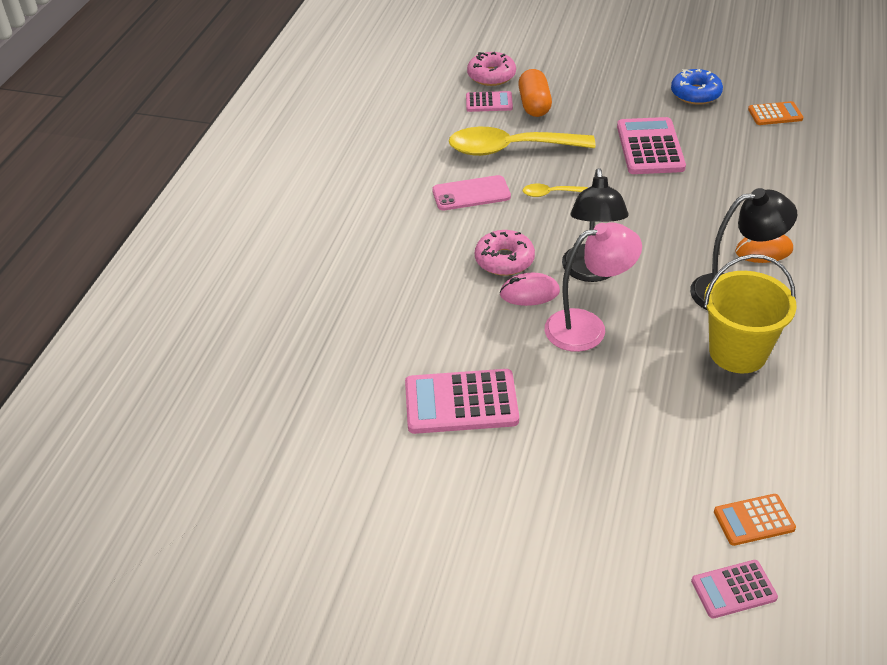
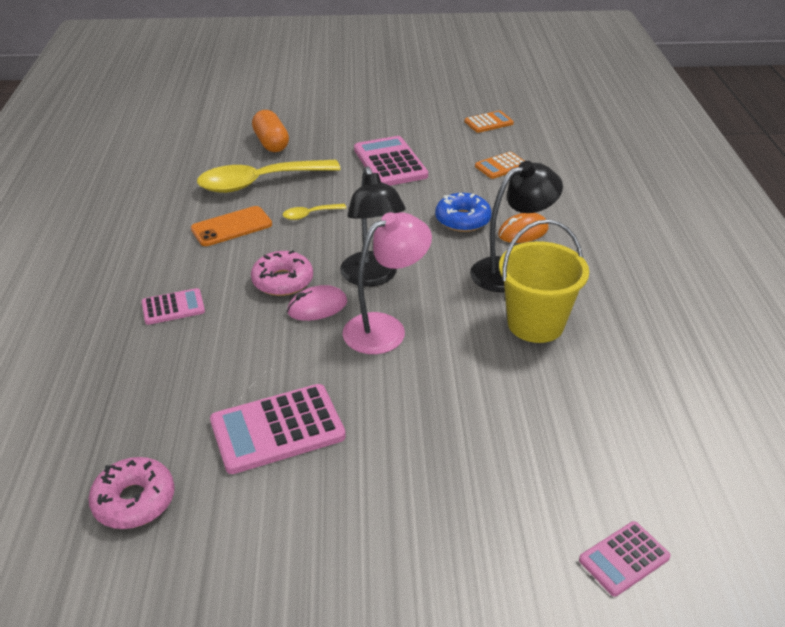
camera: 20 degrees left, 5 degrees down
(471, 194) = (231, 227): pink phone -> orange phone
(489, 102) = (227, 147): pink calculator -> pink calculator (173, 307)
(491, 76) = (223, 125): pink donut -> pink donut (134, 500)
(695, 94) = (415, 116): blue donut -> blue donut (462, 220)
(754, 520) = (614, 481): orange calculator -> orange calculator (501, 166)

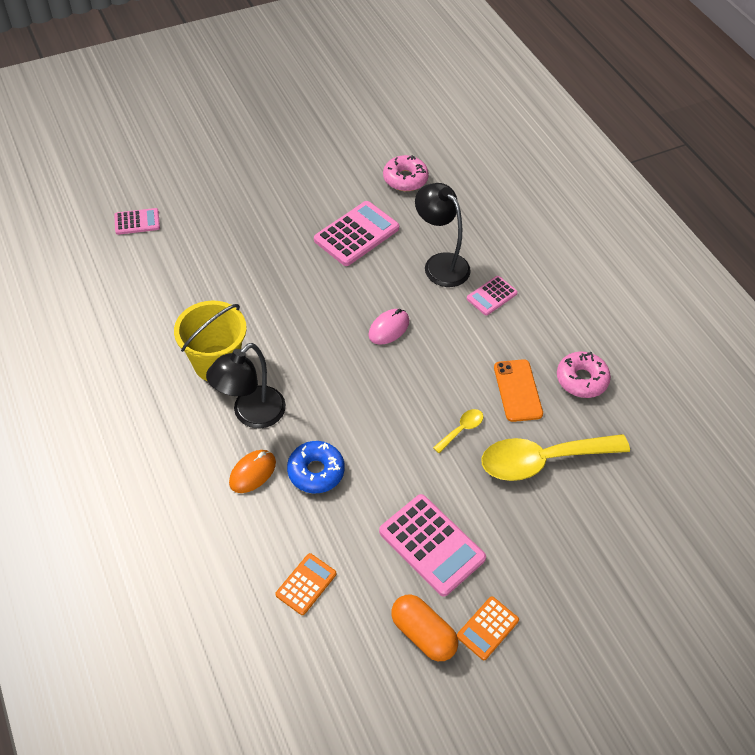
camera: 155 degrees right, 15 degrees up
(231, 227) = (517, 390): orange phone -> orange phone turned 45 degrees counterclockwise
(259, 183) = (542, 460): yellow spoon -> yellow spoon turned 150 degrees counterclockwise
(271, 143) = (582, 536): orange capsule -> orange capsule (423, 633)
(283, 281) = (431, 344): pink donut -> pink donut (581, 379)
(372, 277) = (363, 371): black lamp -> black lamp (440, 264)
(385, 328) = (328, 325): pink lamp -> none
(488, 122) = (353, 688): orange calculator -> orange calculator (487, 628)
(624, 558) = (137, 222): pink calculator -> pink calculator turned 45 degrees clockwise

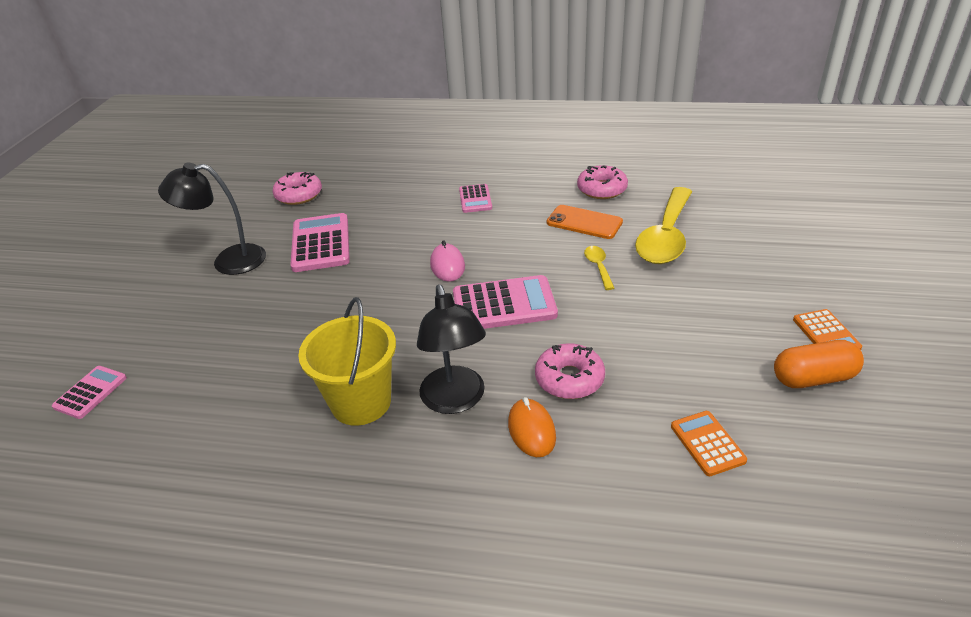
camera: 50 degrees left, 15 degrees down
(316, 471) = (569, 379): blue donut -> pink donut
(431, 545) = (713, 333): pink calculator -> pink calculator (504, 305)
(440, 264) = (411, 211): black lamp -> black lamp (228, 261)

